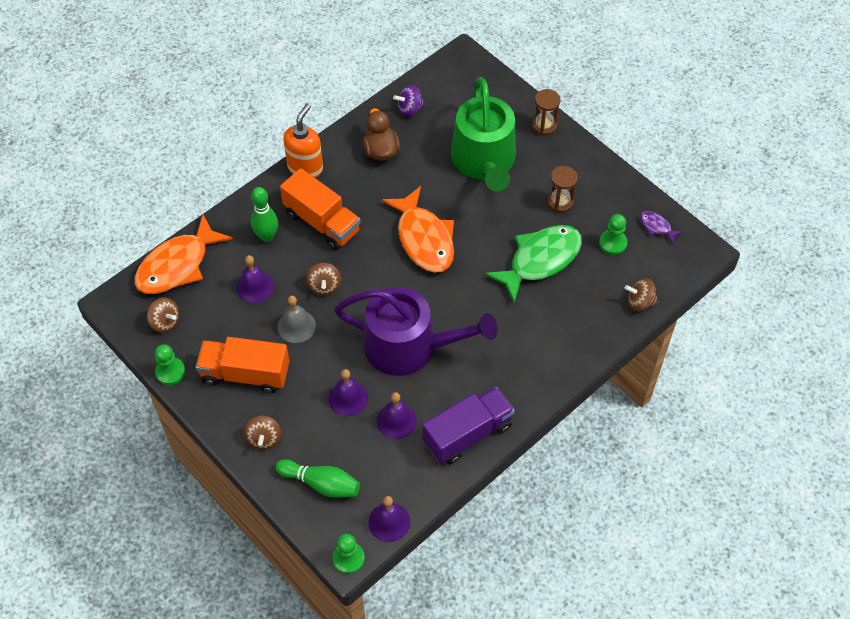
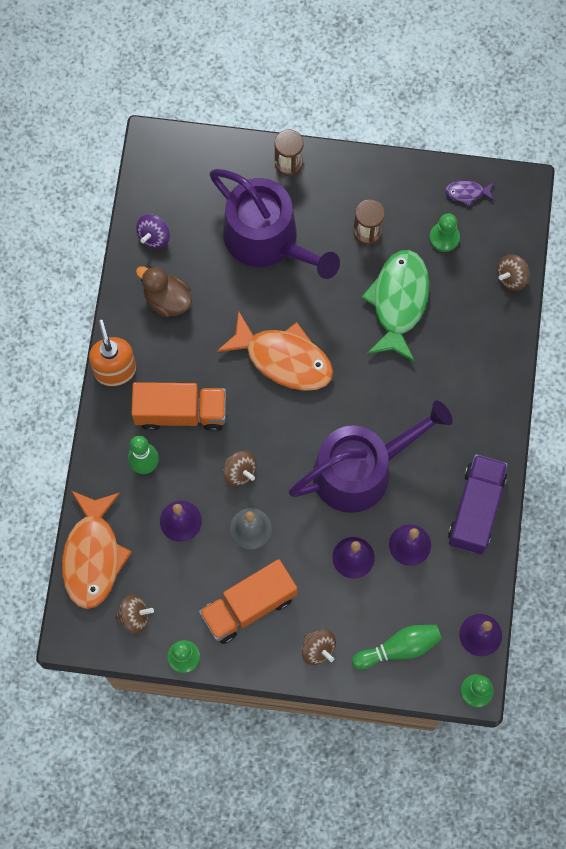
camera: 40 degrees left, 15 degrees up
(484, 161) = (268, 240): green watering can -> purple watering can

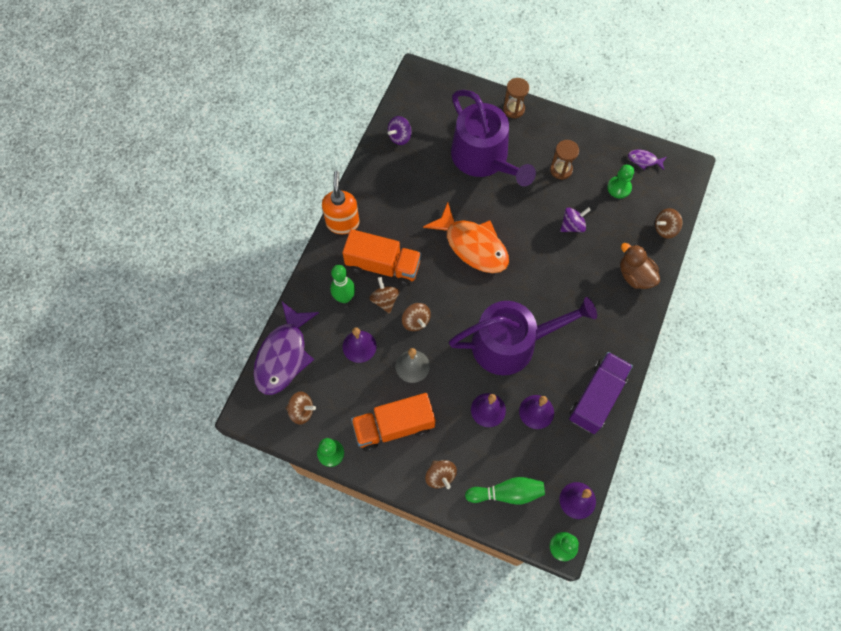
camera: 15 degrees right, 5 degrees down
(93, 556) = (283, 355): orange fish -> purple fish
(167, 300) = (396, 183): brown duck -> brown duck (635, 275)
(195, 455) = (385, 300): none -> brown spinning top
(398, 302) = (572, 225): green fish -> purple spinning top

